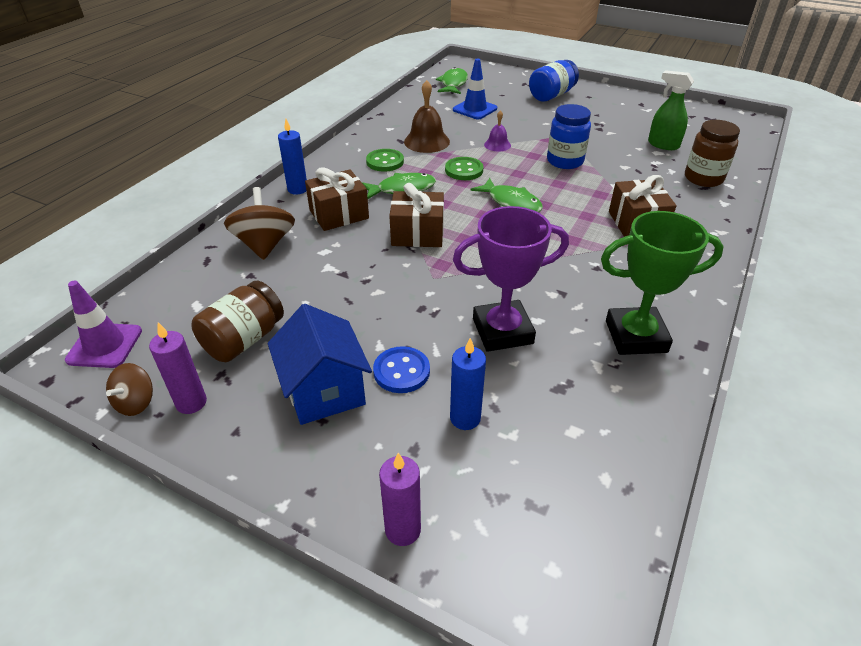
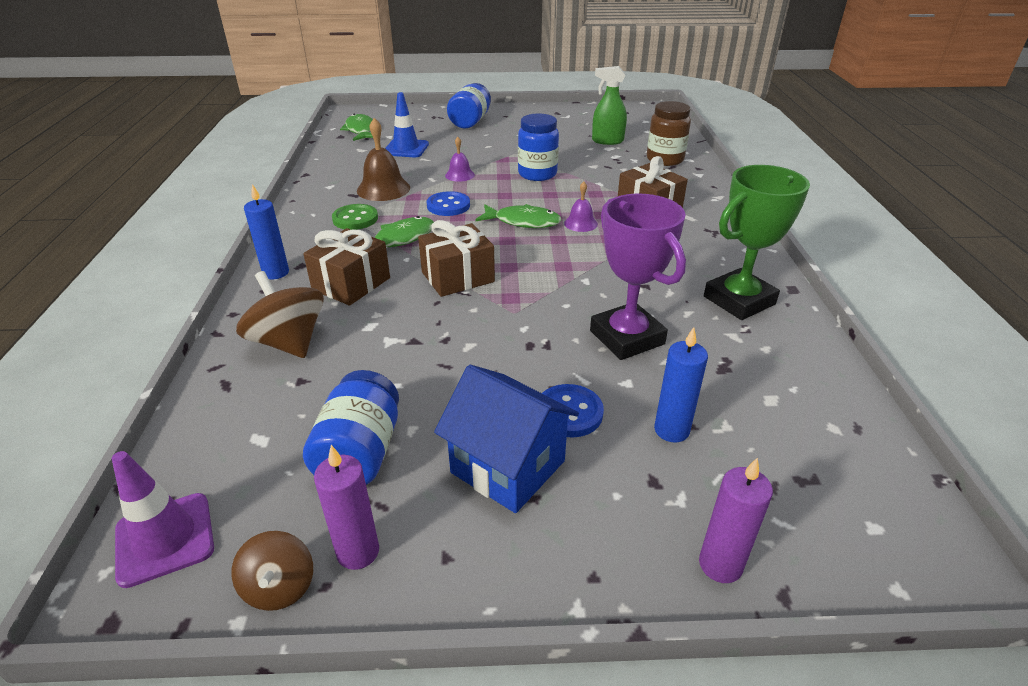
camera: 30 degrees left, 5 degrees down
(244, 340) = (360, 453): brown jar -> blue jar
(464, 170) = (448, 206): green button -> blue button
(502, 331) = (626, 337): purple trophy -> purple trophy turned 75 degrees counterclockwise
(560, 218) = (580, 223): none -> purple bell

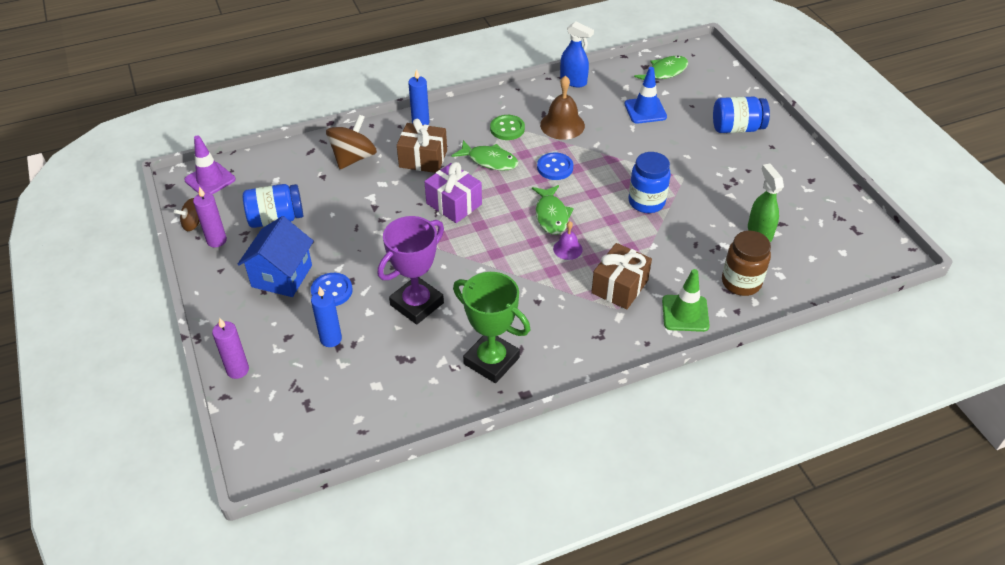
camera: 70 degrees right, 10 degrees up
(319, 170) = (573, 81): none -> blue spray bottle
(458, 277) = (454, 204): brown gift -> purple gift
(459, 175) = (614, 157): purple bell -> none
(695, 188) = (685, 313): none -> green traffic cone

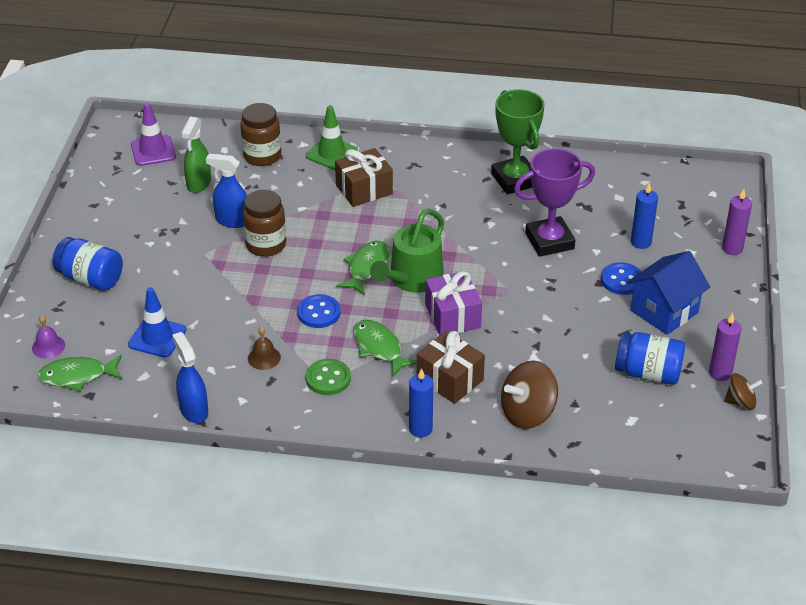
camera: 150 degrees left, 5 degrees down
(210, 180) = (708, 452): purple traffic cone -> purple traffic cone (153, 151)
(508, 221) = (412, 279): none -> green watering can
(562, 125) = (264, 358): brown bell -> brown bell, size x0.58
(567, 249) = (379, 234): purple bell -> purple bell (48, 346)
(646, 202) = (266, 245): blue jar -> brown jar
(694, 211) = (232, 220): none -> blue spray bottle

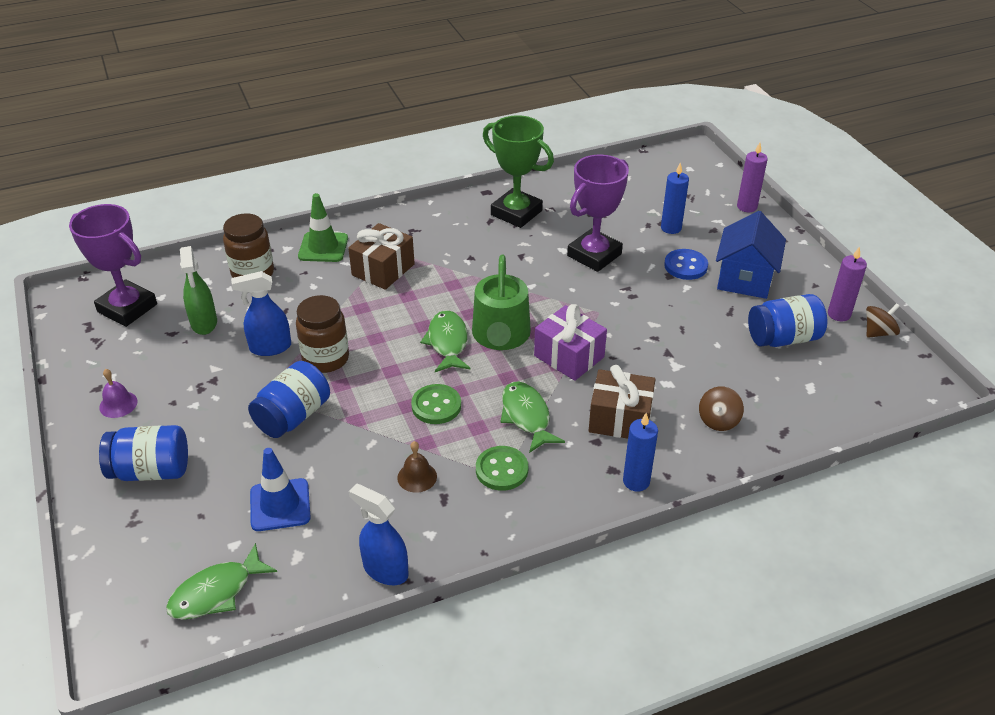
camera: 30 degrees left, 0 degrees up
(48, 346) = (154, 572): purple bell -> purple bell (118, 404)
(153, 151) = (127, 308): purple traffic cone -> purple trophy
(211, 279) = (293, 416): none -> blue jar
(319, 313) = (436, 406): blue button -> green button
(379, 348) = (526, 416): green fish -> green fish turned 45 degrees clockwise
(527, 413) = (718, 420): brown spinning top -> brown spinning top, size x0.59

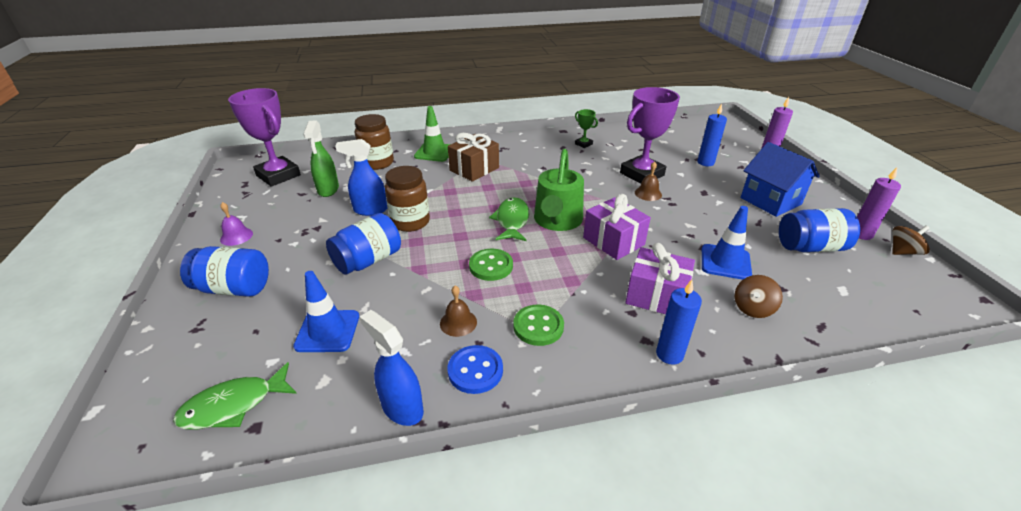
camera: 10 degrees right, 5 degrees down
(516, 213) = (583, 144): green trophy -> green trophy, size x0.45
(526, 416) = (569, 284): green fish -> none
(603, 284) = (648, 193): none -> brown bell
(620, 419) = (656, 296): brown gift -> purple gift
(685, 266) = (718, 188): blue button -> blue button (475, 370)
(692, 368) = (725, 262): none -> blue traffic cone
(745, 279) = (770, 201): blue house -> blue house turned 60 degrees counterclockwise

